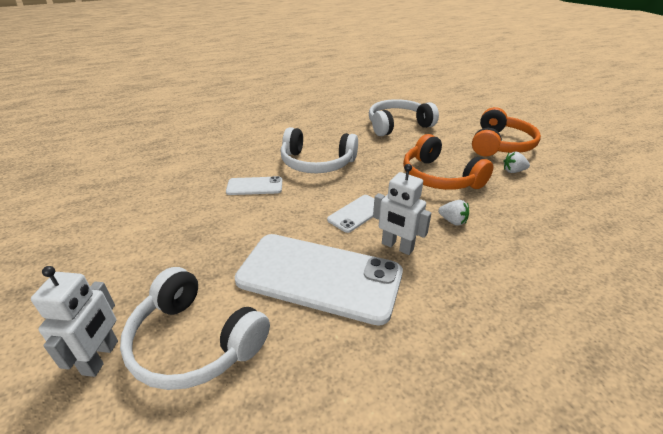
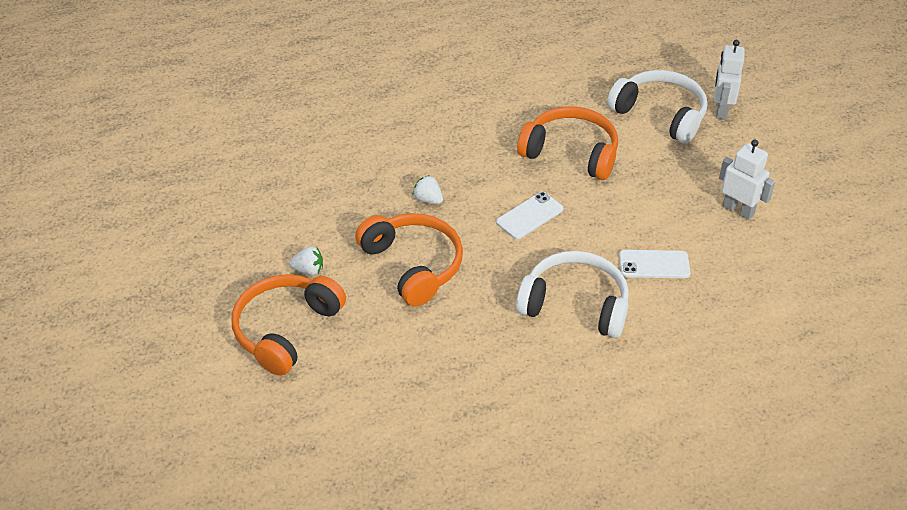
camera: 175 degrees left, 10 degrees up
(319, 277) = (571, 152): white phone -> orange headphones
(397, 247) = (495, 175): white robot -> white robot (738, 210)
(398, 125) = (430, 399): white headphones -> none

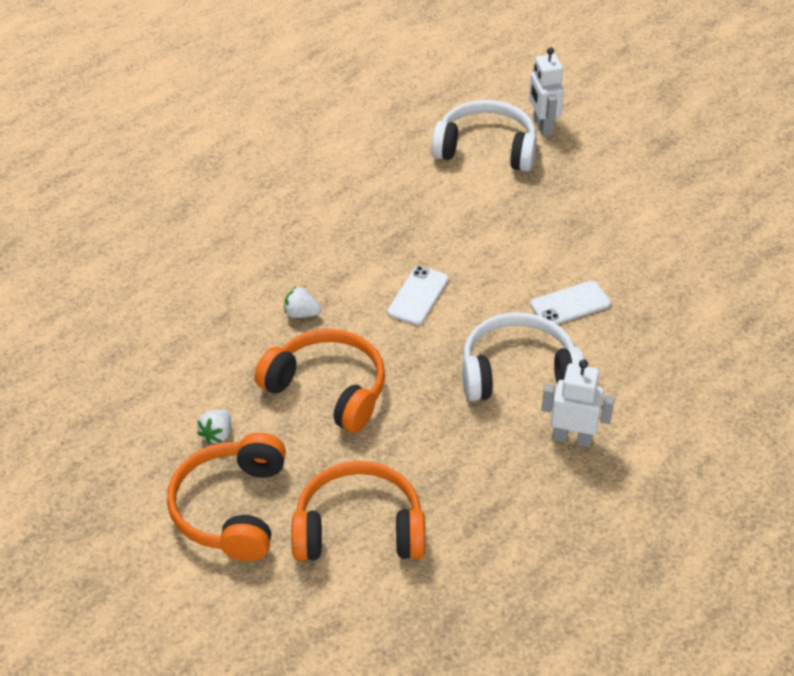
camera: 25 degrees left, 0 degrees up
(308, 270) = (217, 434): white strawberry -> white strawberry turned 135 degrees clockwise
(571, 152) = (421, 216): orange headphones -> orange headphones (359, 528)
(738, 210) = (617, 222): white robot -> white robot (572, 438)

